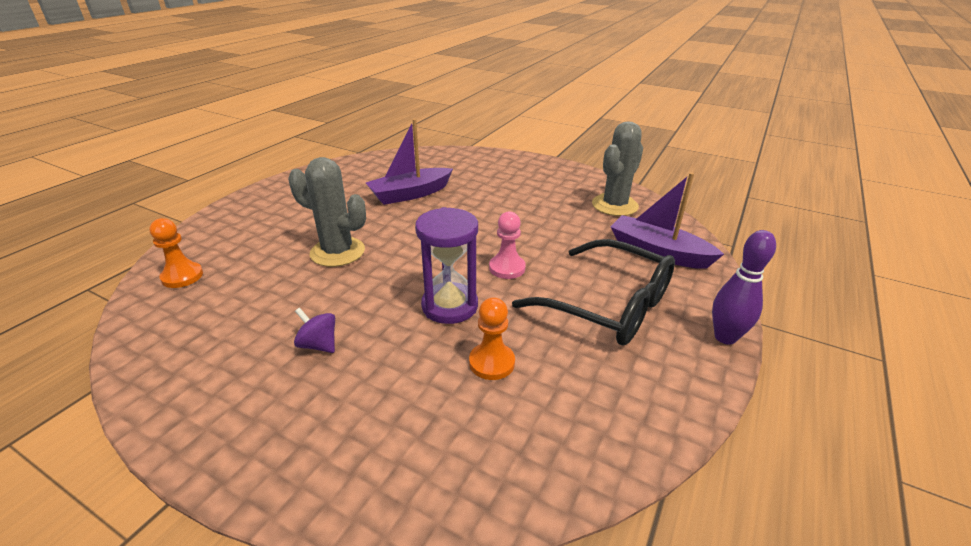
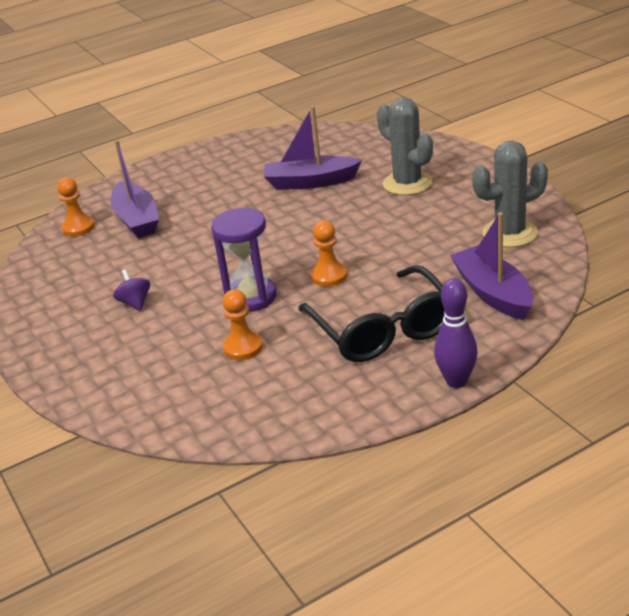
camera: 35 degrees right, 0 degrees up
(253, 255) = (137, 220): none -> purple boat
(337, 252) = (201, 230): grey cactus -> grey cactus (407, 183)
(507, 268) = (329, 276): pink pawn -> orange pawn

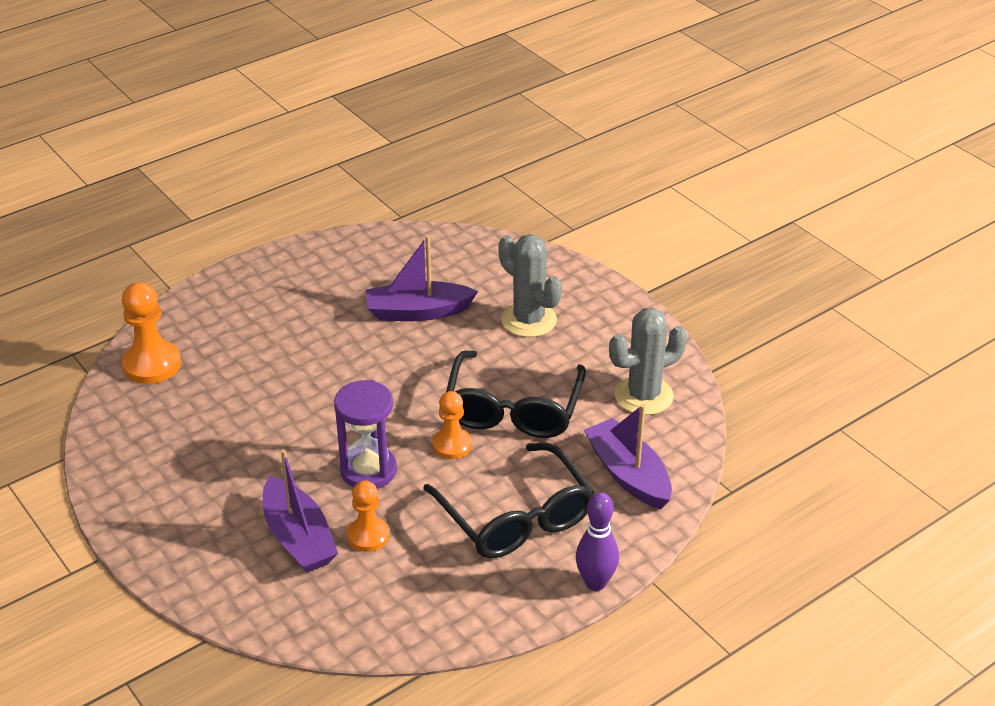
camera: 10 degrees left, 5 degrees up
(78, 227) = (152, 364): orange pawn -> orange pawn, size x1.54
(135, 303) = (238, 473): purple spinning top -> none
(137, 220) = (220, 356): purple boat -> purple boat (298, 537)
(388, 248) = (513, 409): none -> black glasses

